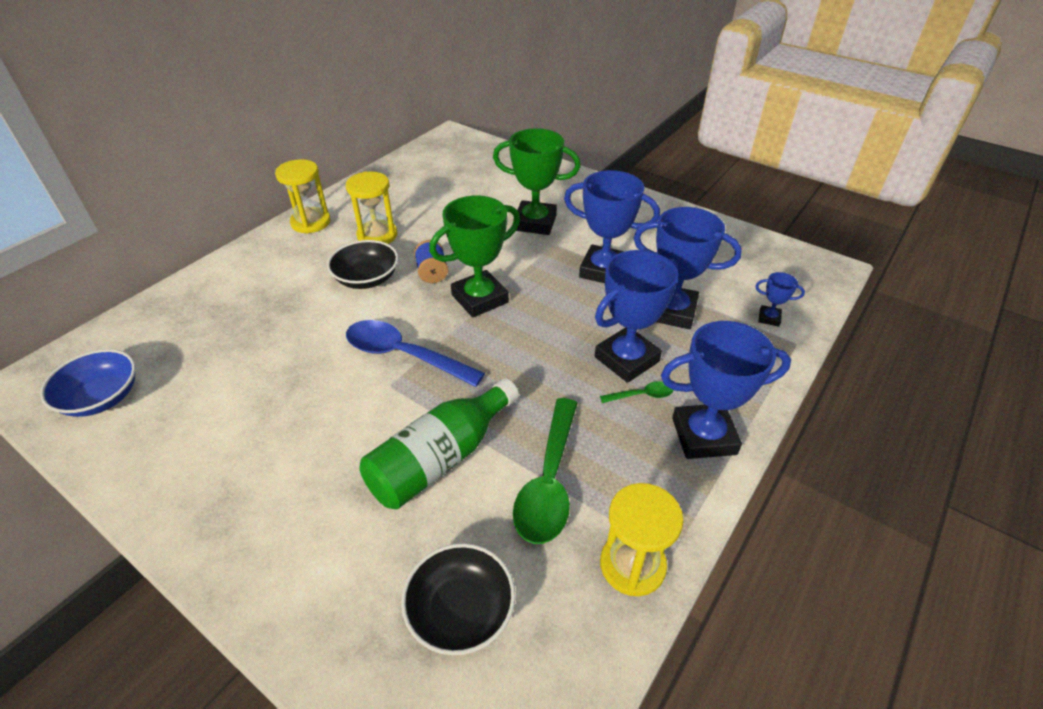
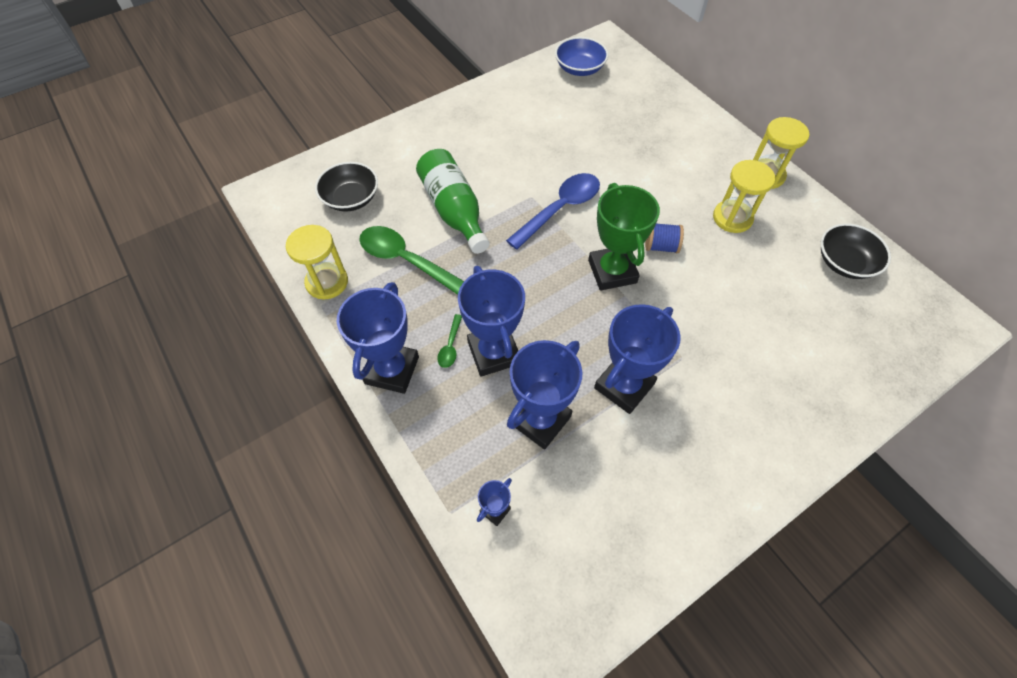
camera: 110 degrees right, 15 degrees up
(366, 278) = (665, 201): black bowl -> black bowl (844, 262)
(535, 223) = (729, 353): green trophy -> none

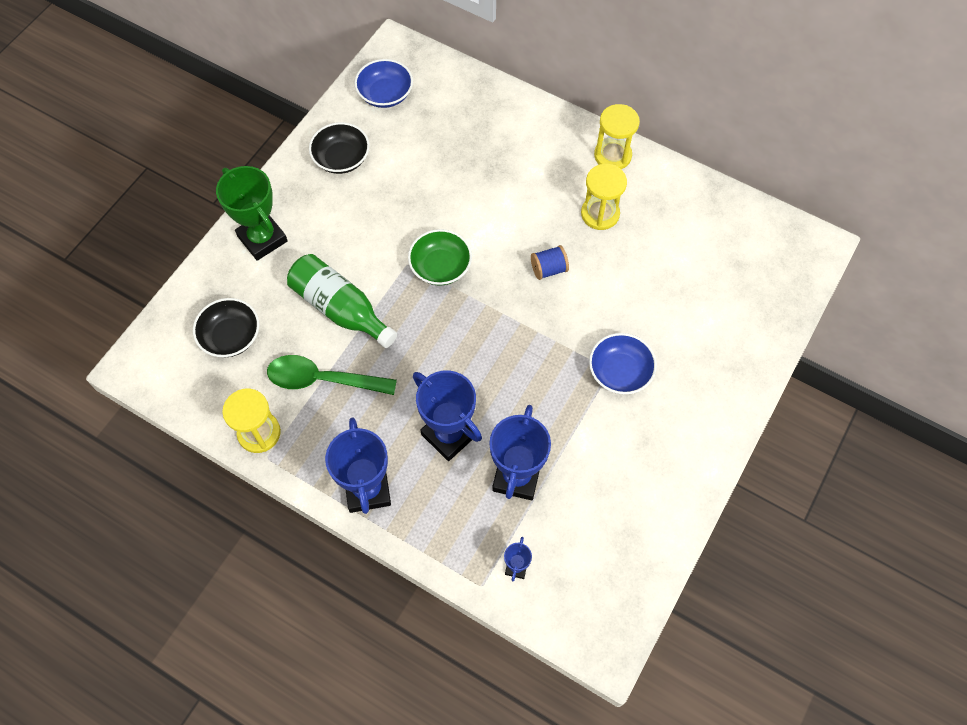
camera: 25 degrees left, 5 degrees up
(450, 346) = (408, 445): green spoon -> none
(560, 209) = (440, 267): blue spoon -> green bowl
(612, 271) = (516, 312): green trophy -> green trophy (262, 239)
(624, 386) = (572, 416): blue trophy -> none
(692, 363) = (620, 372): none -> blue bowl
(844, 262) = (710, 222): black bowl -> black bowl (341, 158)

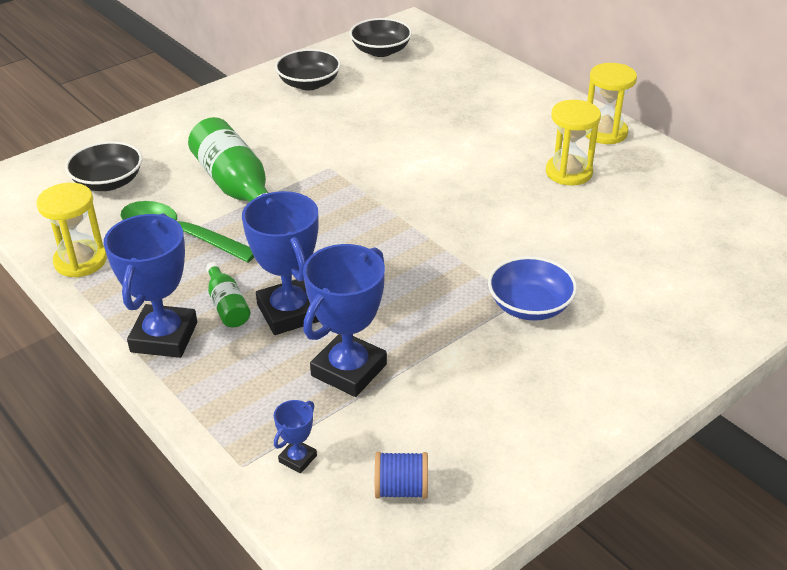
camera: 20 degrees right, 25 degrees down
(262, 239) = (191, 121): green trophy -> none
(385, 94) = (381, 51): blue bowl -> black bowl
(399, 443) = (227, 306): none -> green bottle
(440, 267) = (363, 177): green bowl -> none
(549, 269) = (486, 203): blue spool -> blue spool (401, 489)

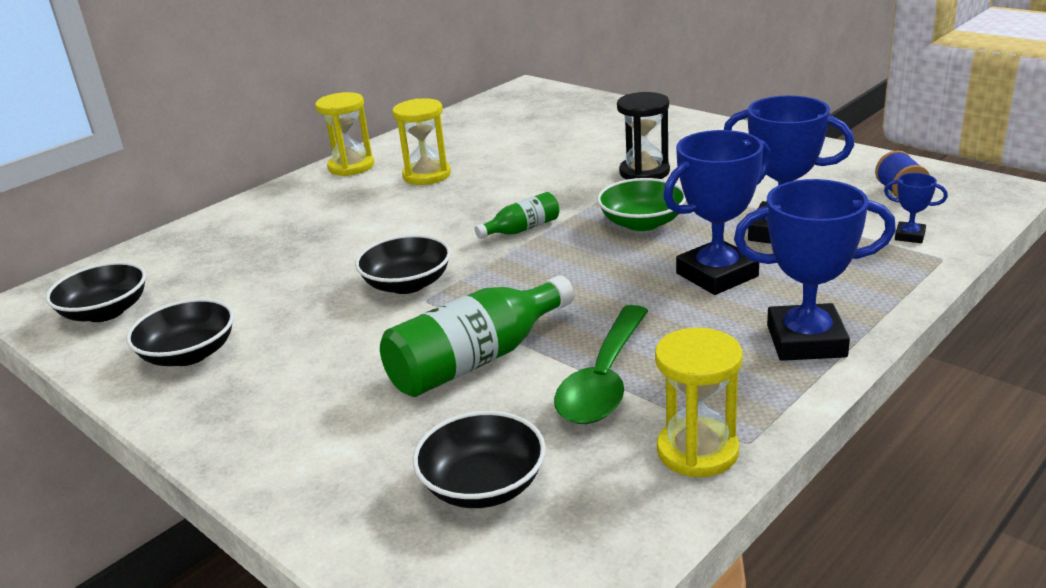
camera: 95 degrees left, 10 degrees down
(227, 306) = (727, 313): green bottle -> green bottle (522, 229)
(357, 160) = (407, 284): none -> black bowl
(409, 286) = (642, 223): none -> green bowl
(530, 306) = (644, 172): blue bowl -> black hourglass

